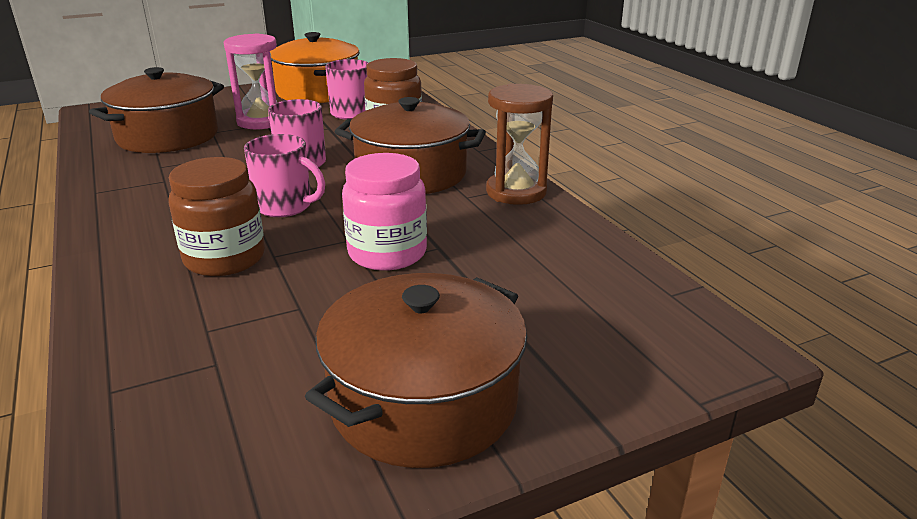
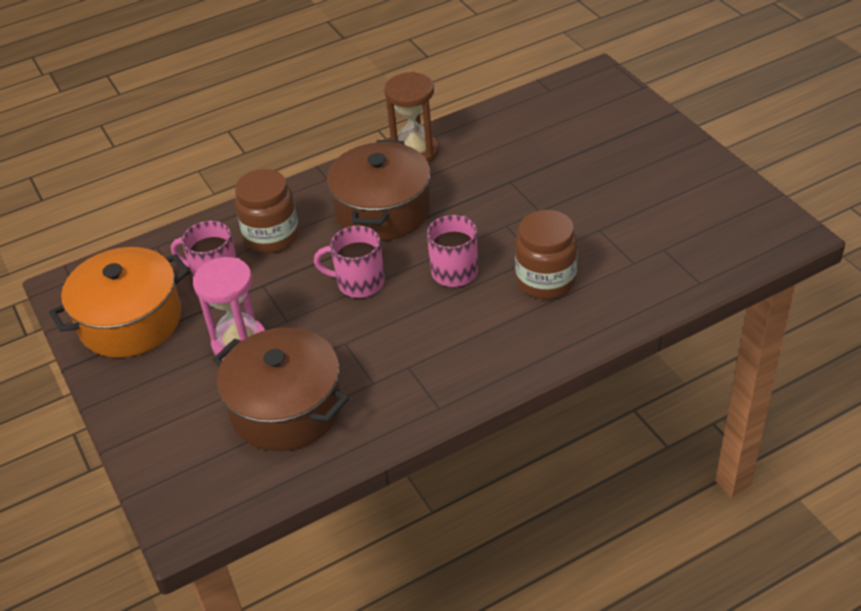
camera: 90 degrees left, 15 degrees up
(387, 253) = (523, 203): pink jar -> none
(424, 401) = (670, 168): brown pot -> none

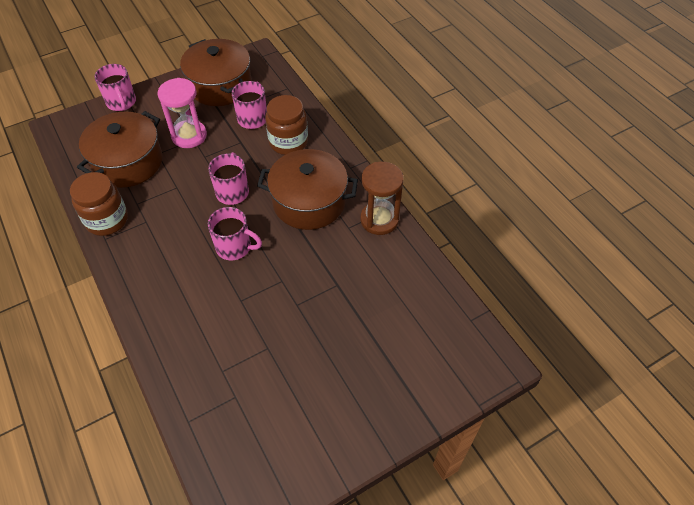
camera: 85 degrees right, 10 degrees up
(130, 321) = (220, 85): orange pot -> brown pot
(141, 442) = (121, 102): none -> pink mug
(546, 280) = (213, 305): brown jar -> brown jar (107, 220)

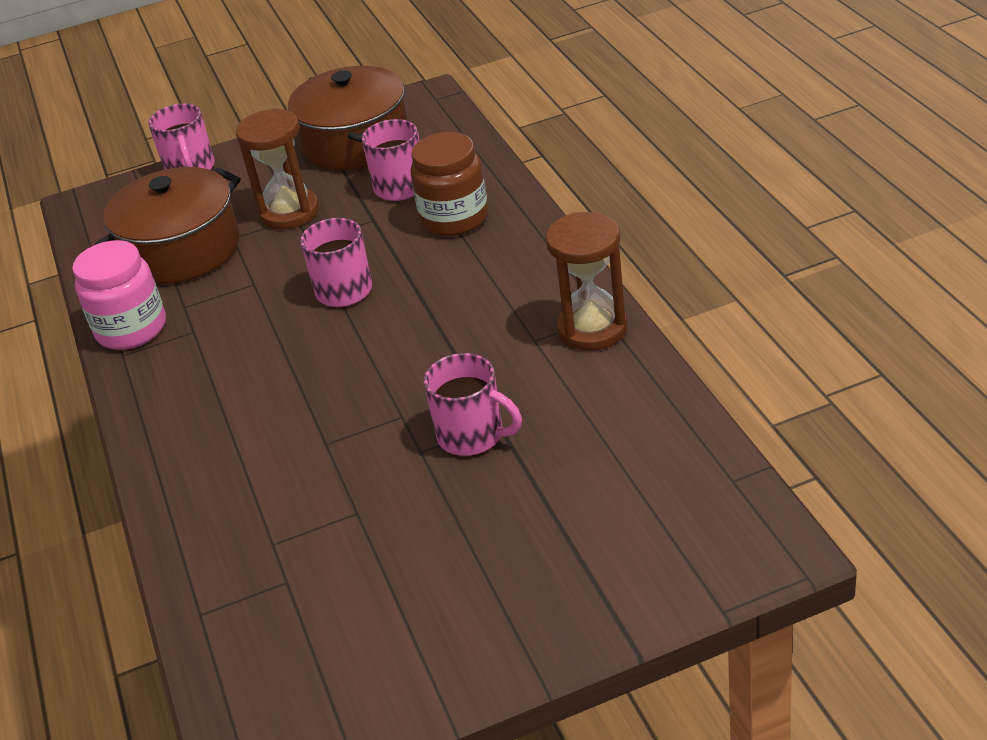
camera: 15 degrees right, 15 degrees down
(107, 220) = (131, 329): brown jar -> pink jar
(189, 136) = (289, 212): pink hourglass -> brown hourglass
(234, 247) = (331, 367): pink mug -> pink mug (472, 435)
(309, 202) = (472, 303): brown pot -> none

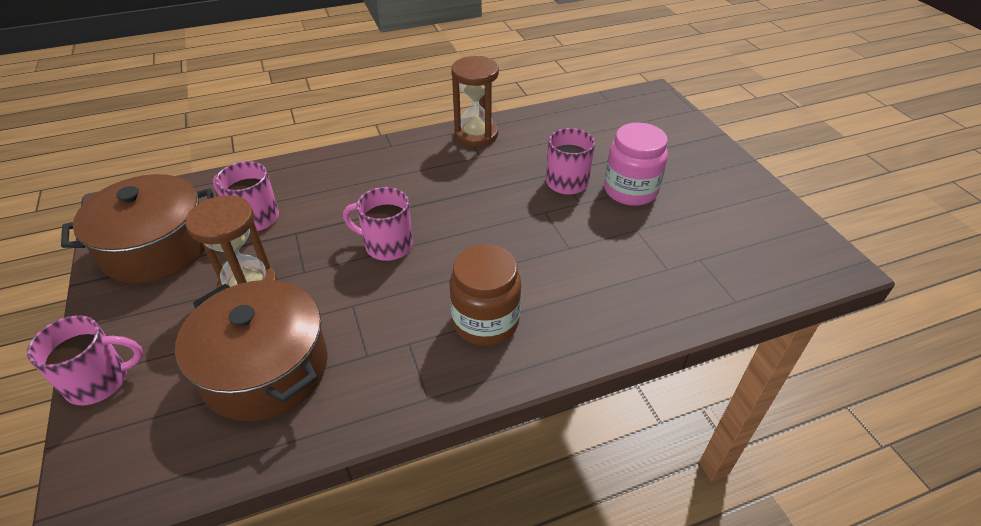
camera: 95 degrees left, 5 degrees up
(131, 329) = (388, 396): pink jar -> pink jar (630, 190)
(454, 218) = (321, 189): brown jar -> brown jar (485, 322)

